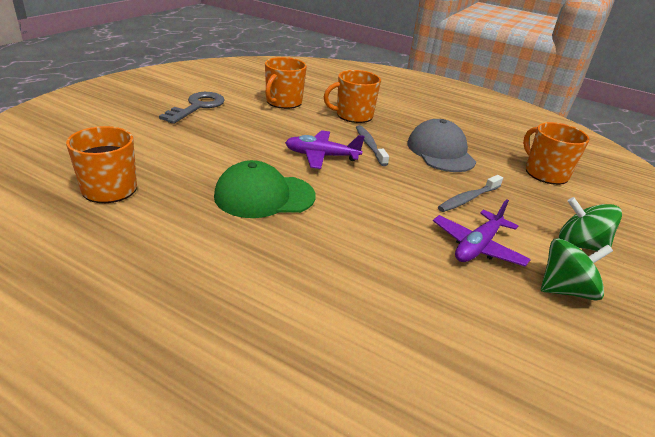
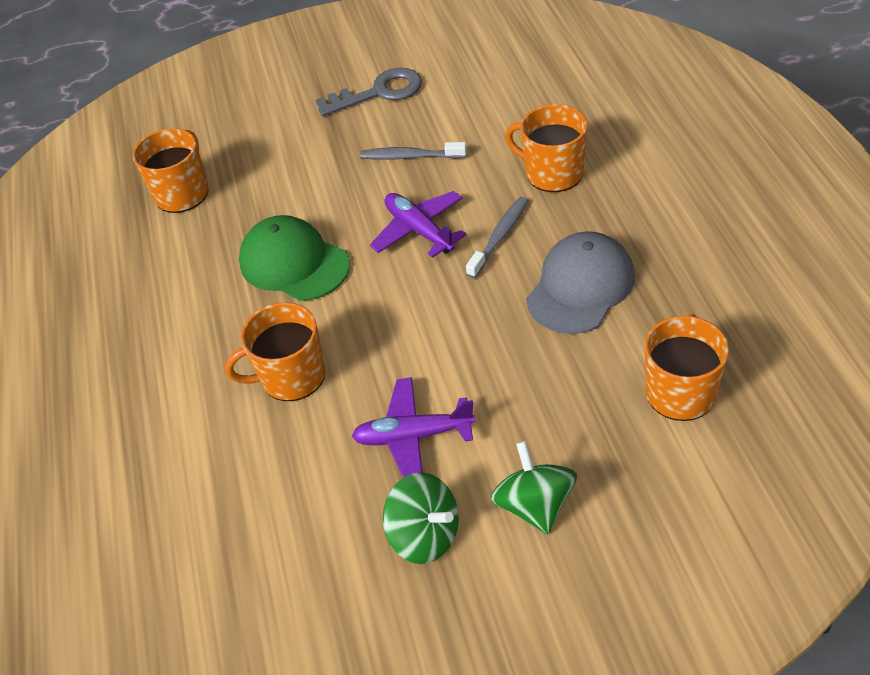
camera: 55 degrees right, 15 degrees up
(283, 102) = (490, 115): orange mug -> orange mug (291, 376)
(468, 199) = (501, 374): grey toothbrush -> grey toothbrush (410, 156)

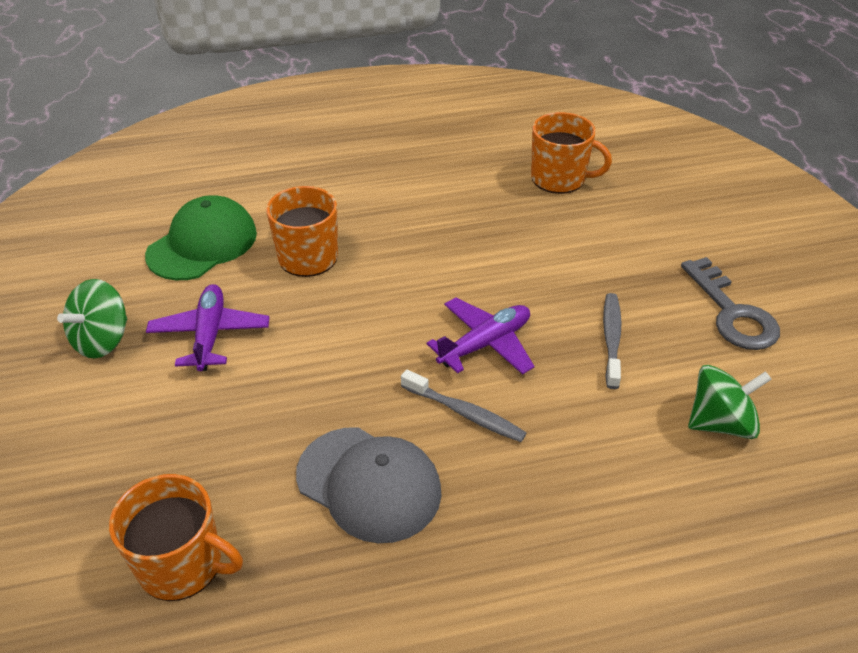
camera: 85 degrees right, 5 degrees down
(294, 263) = (451, 253): green cap -> green cap (202, 244)
(535, 505) = (96, 418): green spinning top -> green spinning top (720, 423)
(552, 173) = (577, 474): orange mug -> none

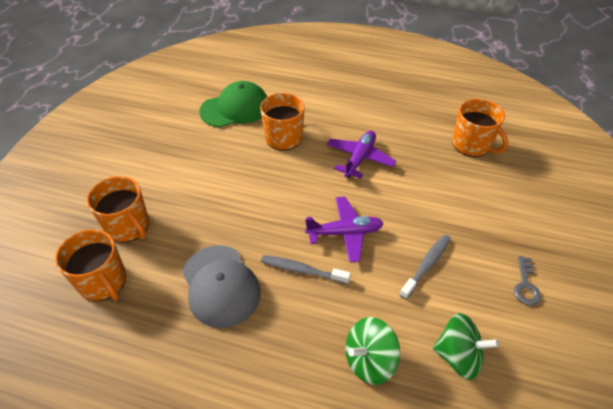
camera: 30 degrees right, 5 degrees up
(102, 340) = (151, 143): green spinning top -> green spinning top (369, 360)
(160, 471) = (128, 226): none -> orange mug
(210, 335) = (202, 162): purple plane -> purple plane (359, 159)
(465, 413) = (302, 270): grey toothbrush -> grey toothbrush turned 135 degrees clockwise
(732, 313) = (525, 285): grey key -> grey key, size x0.57

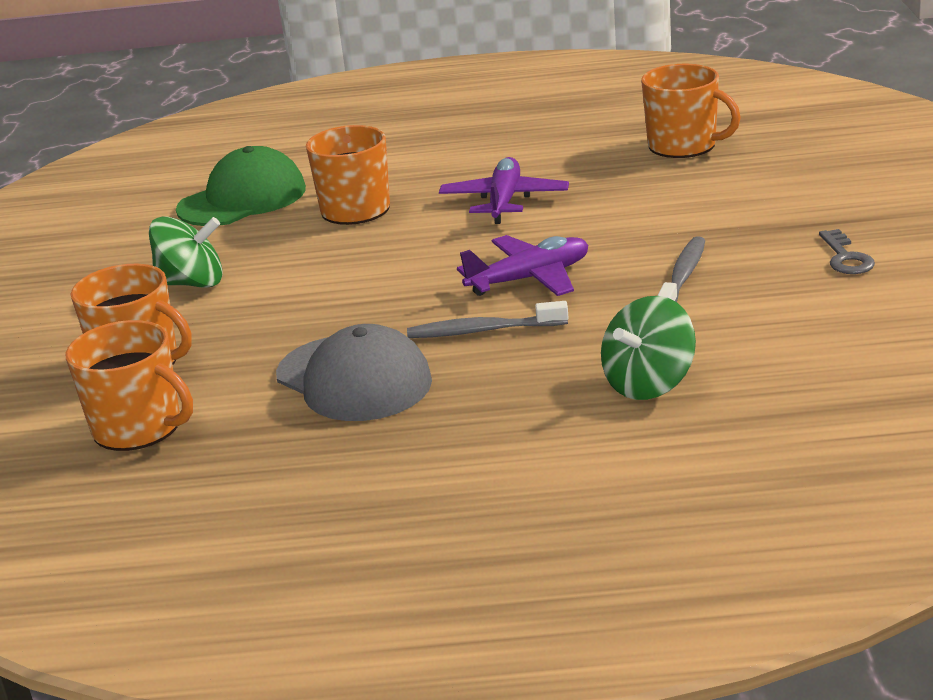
camera: 15 degrees left, 20 degrees down
(458, 356) = (782, 345): green spinning top -> green spinning top (192, 283)

